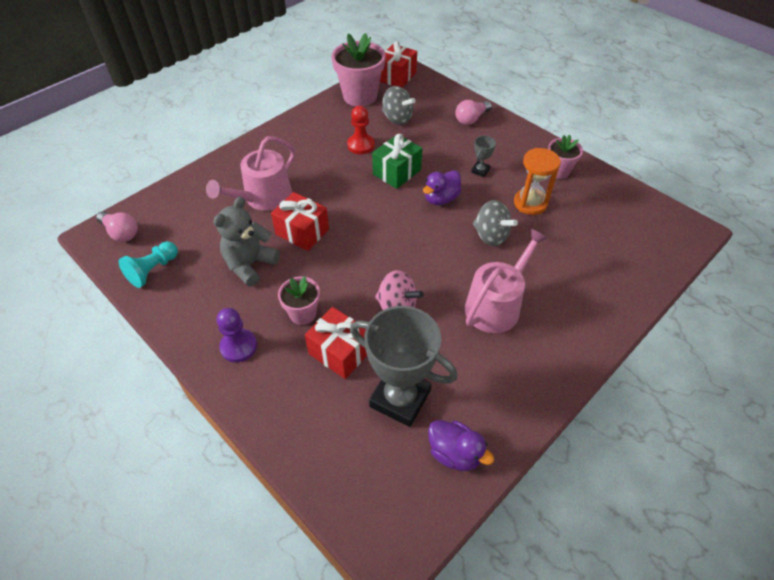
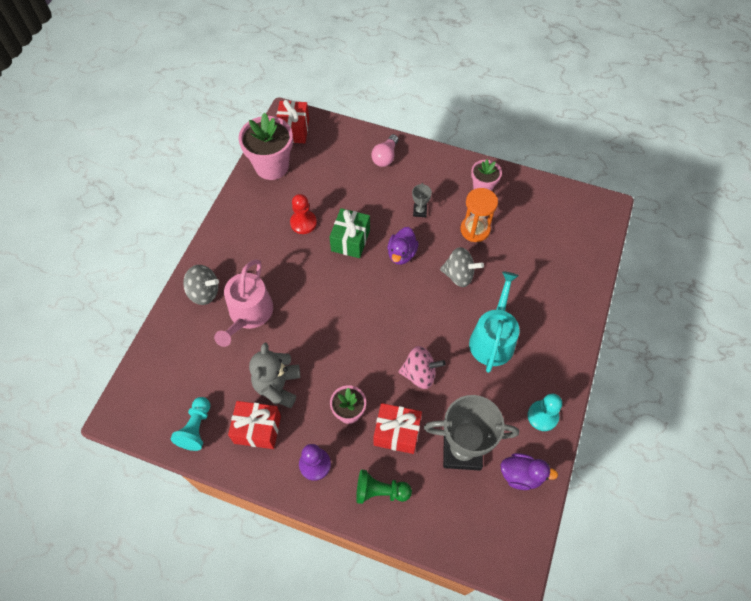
camera: 25 degrees left, 10 degrees up
(121, 233) = (141, 404): pink light bulb -> none
(287, 400) = (380, 491): none -> green pawn
(302, 232) = (303, 335): red gift -> red gift (257, 429)
(397, 118) = (320, 180): grey spinning top -> grey spinning top (204, 292)
(496, 305) = (493, 338): pink watering can -> turquoise watering can
(514, 402) = (542, 416): none -> turquoise pawn

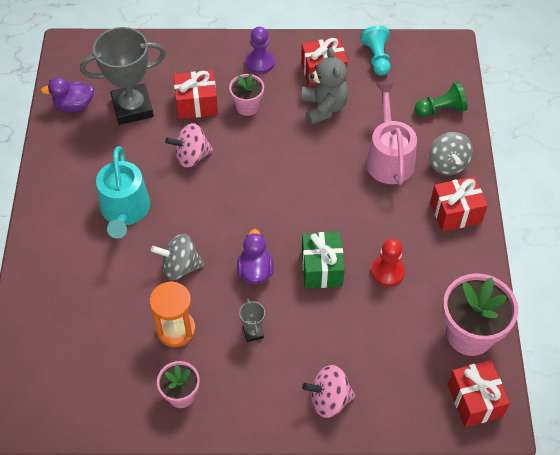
camera: 160 degrees right, 5 degrees down
(204, 292) = (447, 164): grey spinning top -> grey spinning top turned 90 degrees counterclockwise
(225, 250) = (455, 212): none -> red gift
(380, 491) = (196, 61): green pawn -> green pawn (441, 109)
(385, 157) = (329, 399): pink light bulb -> pink spinning top
(542, 416) = (61, 155): turquoise pawn -> none

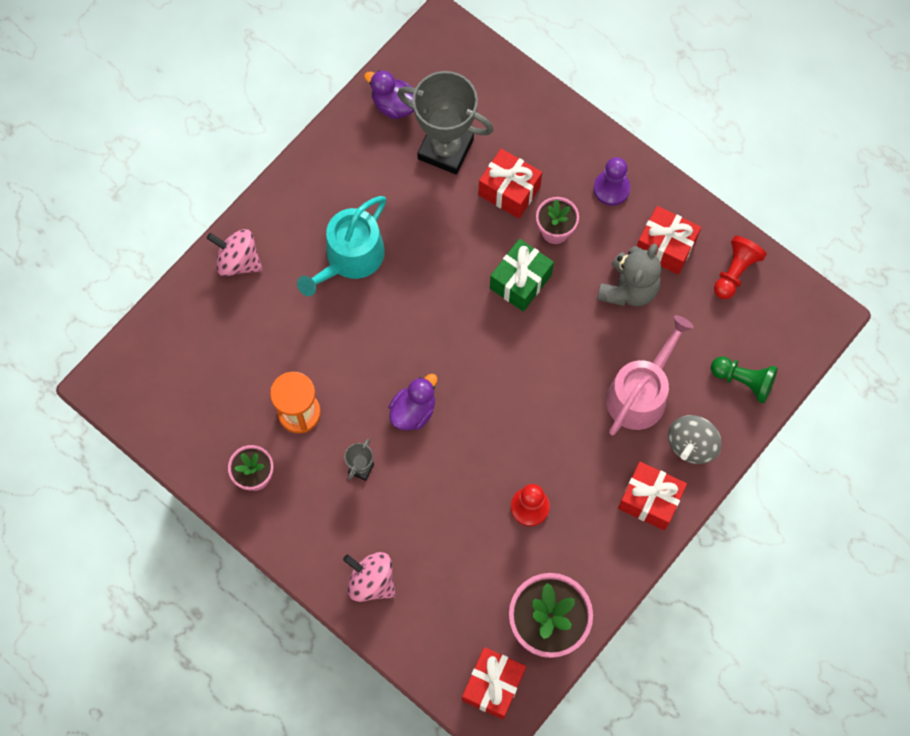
camera: 40 degrees right, 15 degrees up
(180, 267) = (352, 354): grey spinning top -> none
(192, 156) = (456, 246): pink spinning top -> pink spinning top (238, 261)
(321, 268) = (474, 456): green gift -> green gift (520, 281)
(377, 58) = (735, 272): turquoise pawn -> red pawn

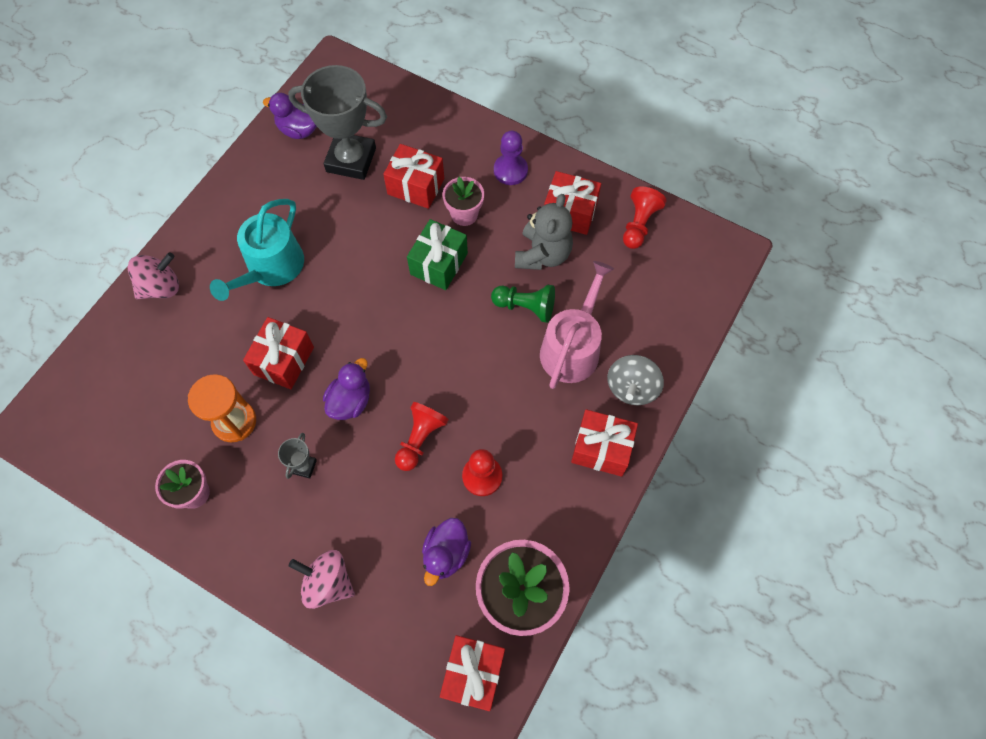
camera: 10 degrees left, 5 degrees down
(238, 261) = (161, 287): pink spinning top -> pink spinning top turned 135 degrees clockwise
(353, 359) = (284, 360): none -> red gift
(475, 460) = (420, 439): none -> red pawn
(484, 574) = (446, 554): none -> purple duck
(743, 381) = (669, 320): green pawn -> green pawn (525, 307)

